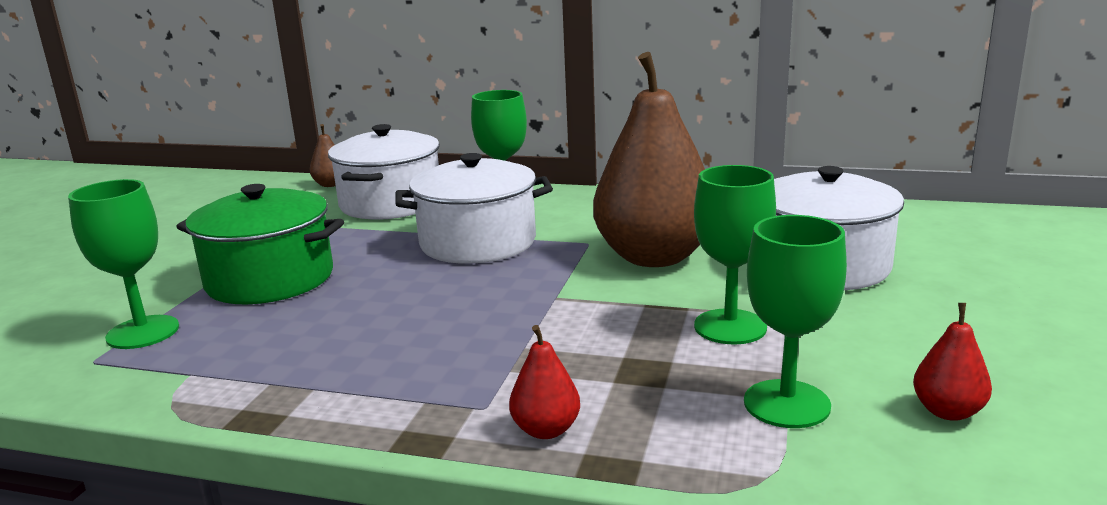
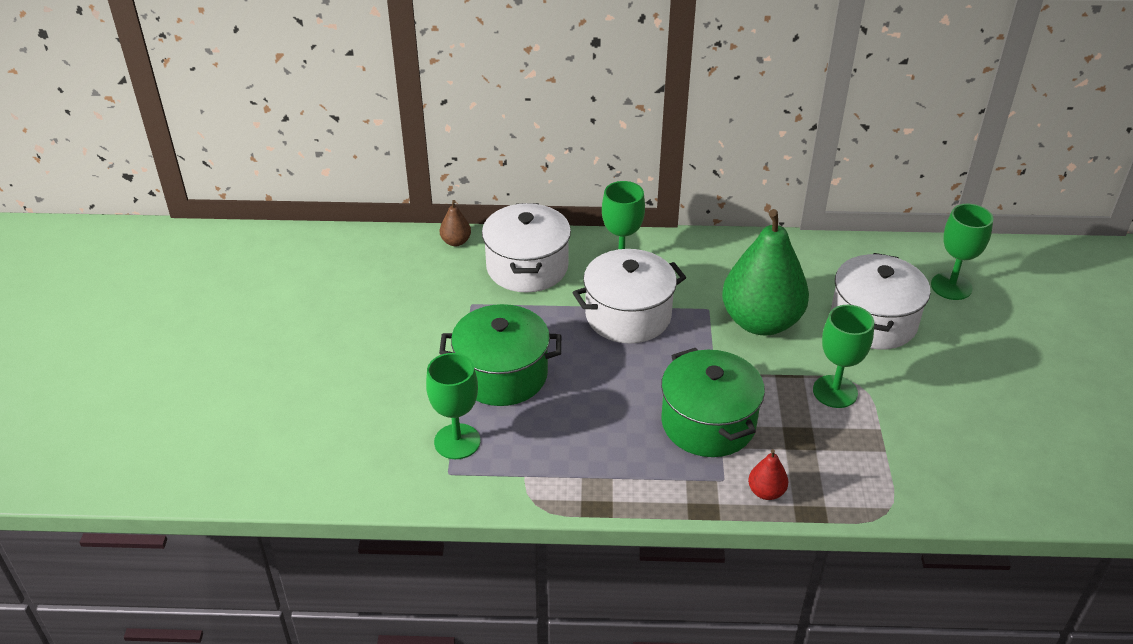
camera: 15 degrees left, 20 degrees up
(508, 343) = (708, 423): none -> green pot
(654, 257) = (761, 322): brown pear -> green pear
(786, 404) = (885, 454): green goblet -> green goblet (951, 286)
(948, 411) = (967, 449): red pear -> none

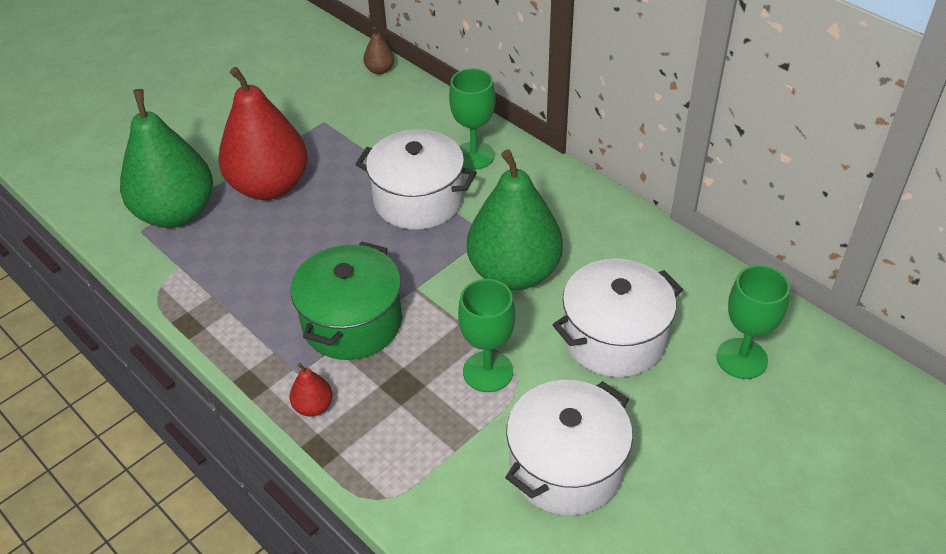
camera: 45 degrees right, 5 degrees up
(457, 441) = (176, 213): green goblet -> green pear
(502, 375) = (269, 186): green pot -> red pear
(527, 267) = (401, 118): white pot -> white pot (566, 467)

